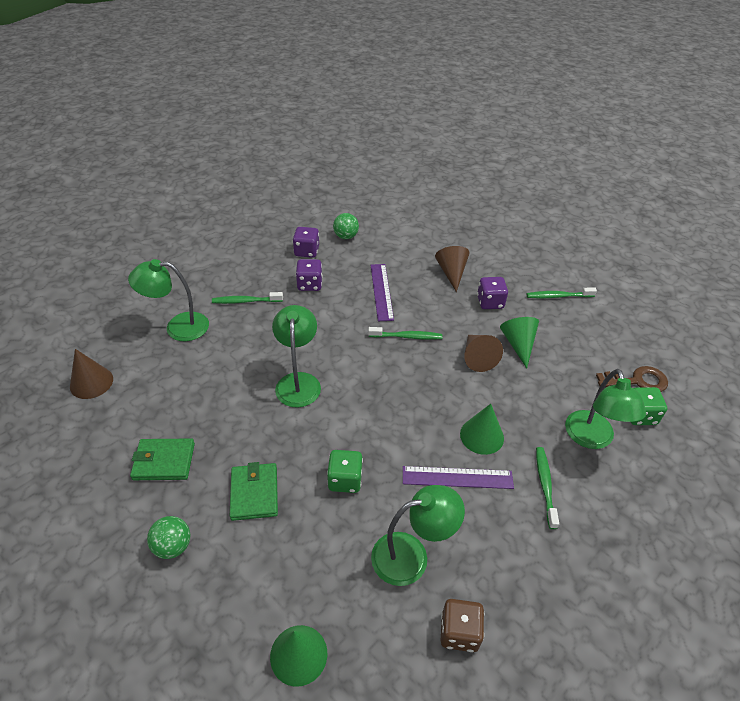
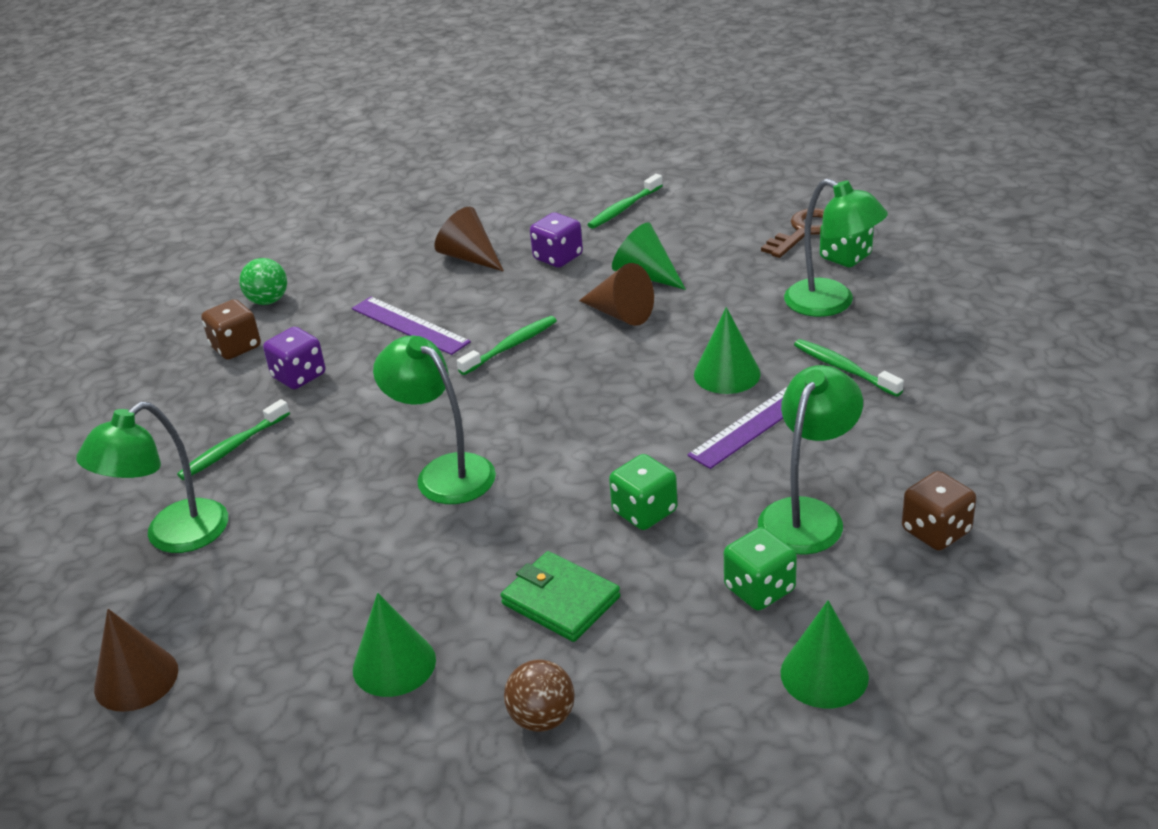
camera: 40 degrees left, 10 degrees down
(164, 461) = (394, 664): green wallet -> green cone
(173, 546) = (542, 718): green ball -> brown ball
(306, 251) = (236, 347): purple dice -> brown dice
(335, 575) = (759, 589): none -> green dice

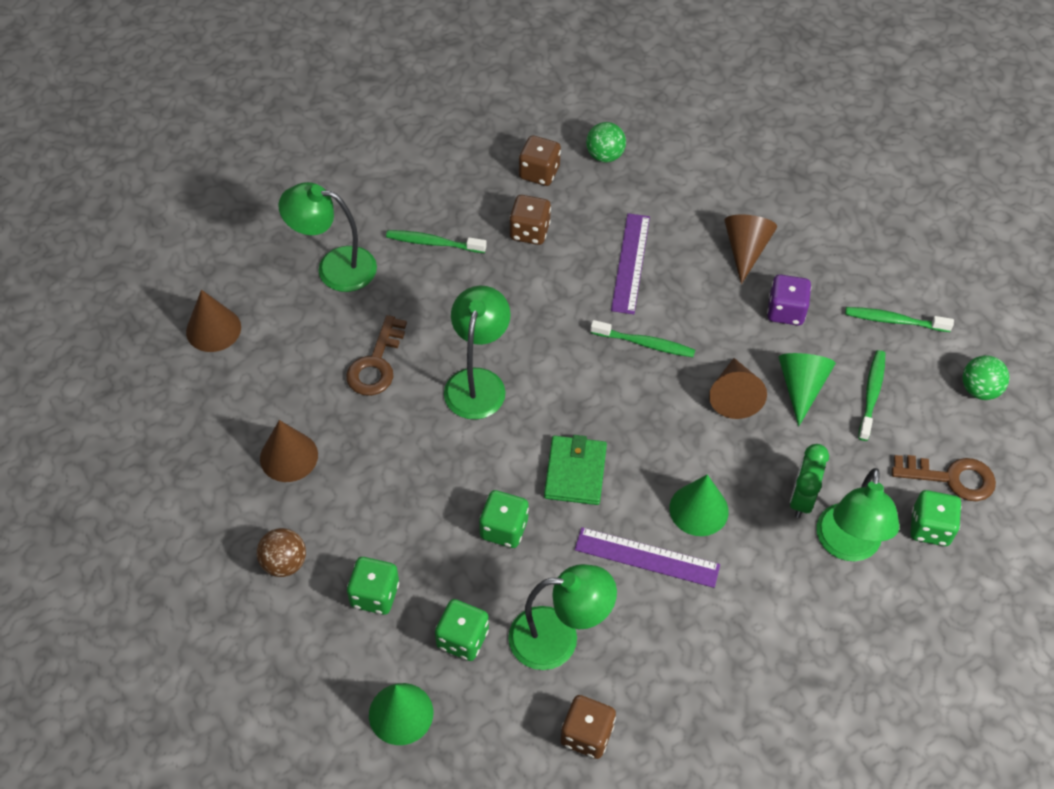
camera: 55 degrees right, 20 degrees up
(299, 376) = (529, 231): purple dice -> brown dice
(341, 544) = (376, 364): none -> brown key
(394, 664) = (289, 456): green cone -> brown cone
(560, 601) = (389, 521): green wallet -> green wallet (575, 472)
(649, 646) = (375, 595): none -> green dice
(730, 192) = (979, 390): none -> green ball
(763, 312) = (802, 499): none -> green clock
(844, 369) = (757, 593): green toothbrush -> green toothbrush (871, 394)

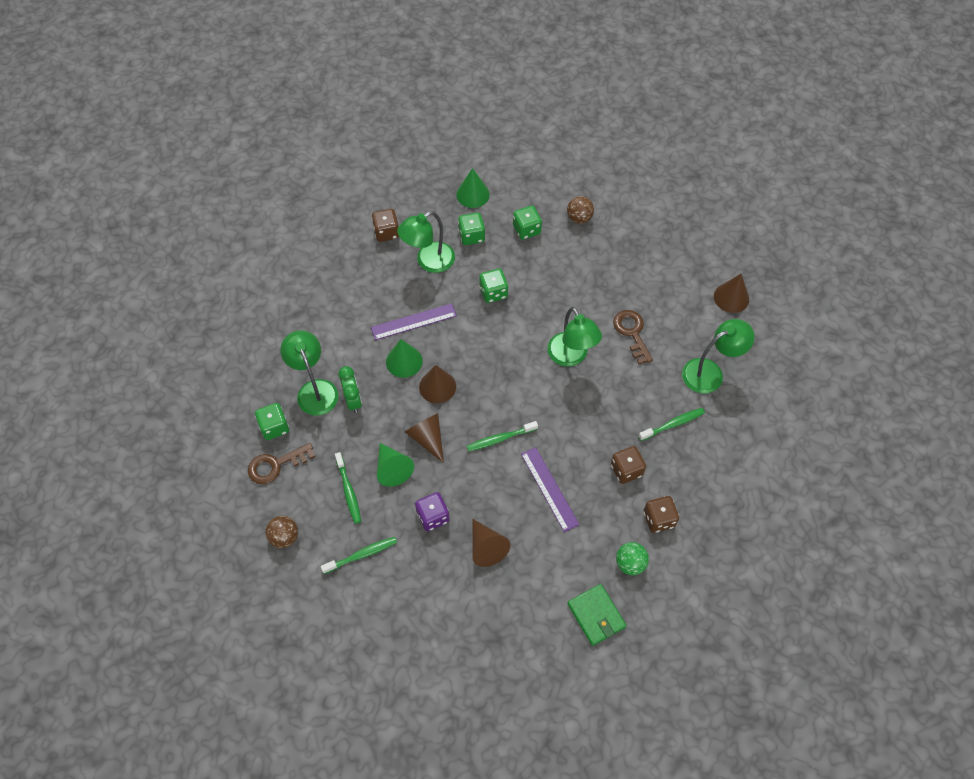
camera: 145 degrees right, 5 degrees up
(289, 456) = (626, 262): brown cone -> brown cone (437, 386)
(575, 472) = (481, 341): green wallet -> green wallet (596, 615)
(979, 390) = (284, 537): green ball -> brown ball

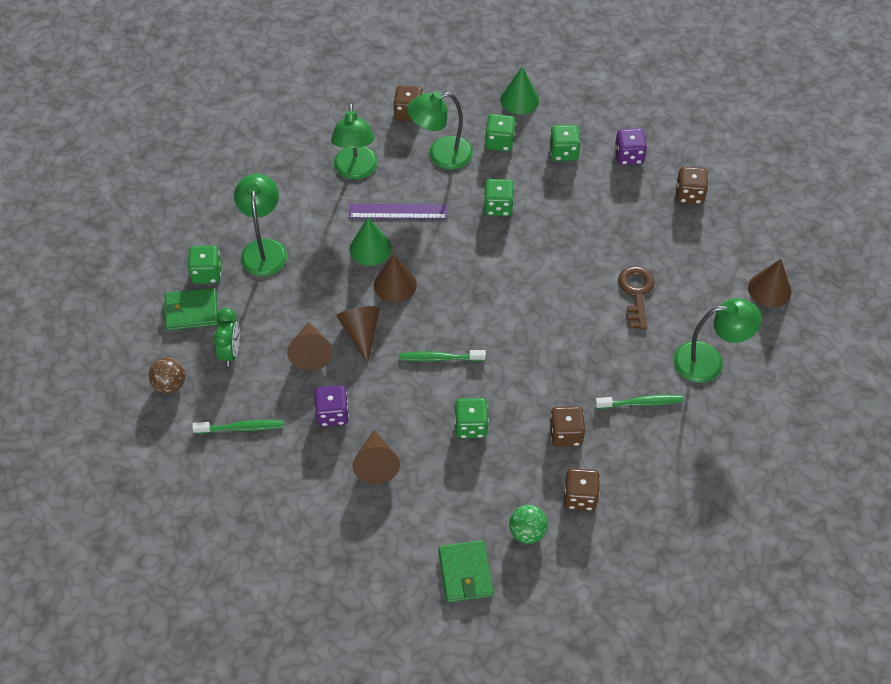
camera: 20 degrees right, 5 degrees down
(275, 465) = (191, 311): brown key -> green wallet
(348, 491) = (255, 360): green toothbrush -> none
(353, 400) = (299, 272): green clock -> green clock (230, 352)
(392, 469) = (311, 352): green cone -> brown cone
(549, 489) = (471, 426): purple ruler -> green dice
(571, 357) = (555, 298): green lamp -> green lamp (356, 171)
(579, 218) = (629, 156): brown ball -> purple dice
(639, 237) = (689, 195): none -> brown dice

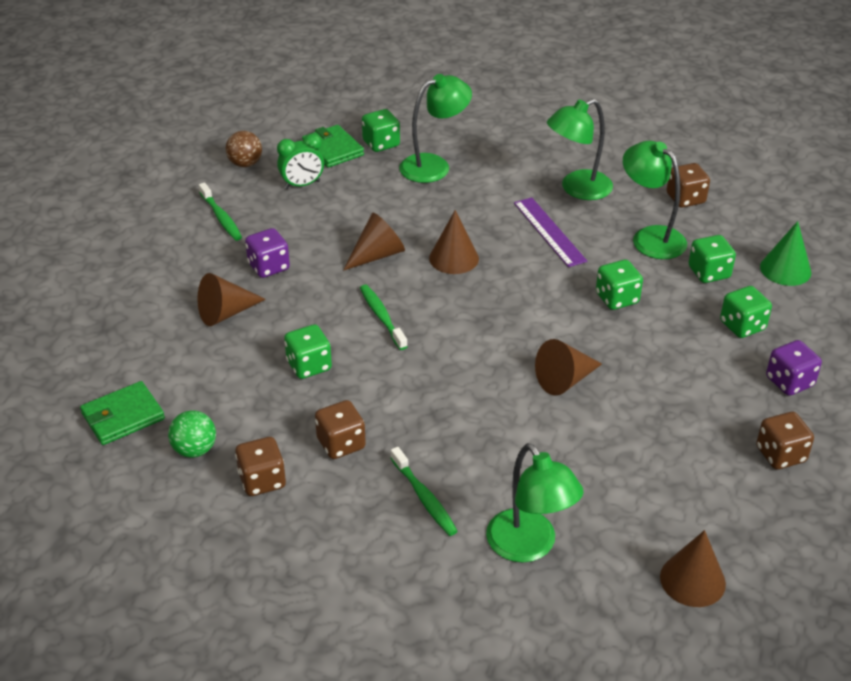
camera: 65 degrees right, 15 degrees down
(311, 352) = (332, 231): brown cone -> brown cone (565, 380)
(370, 248) = (487, 228): green cone -> none
(636, 293) = (584, 447): brown key -> none

